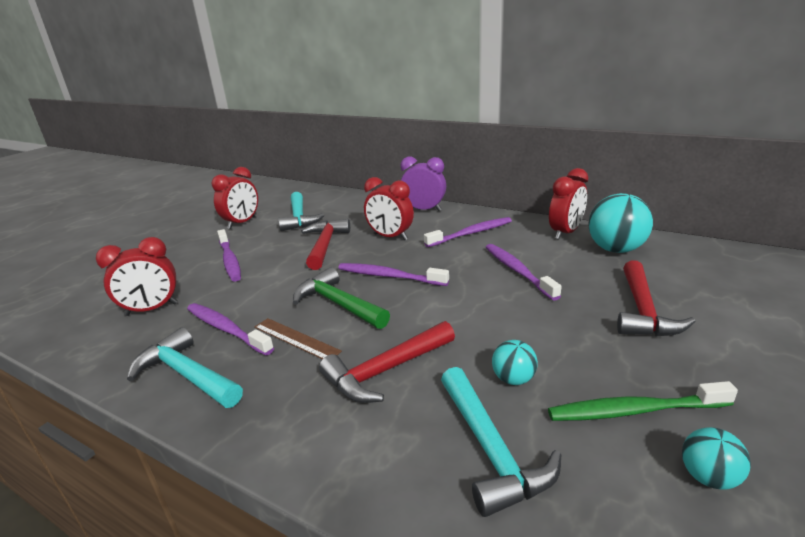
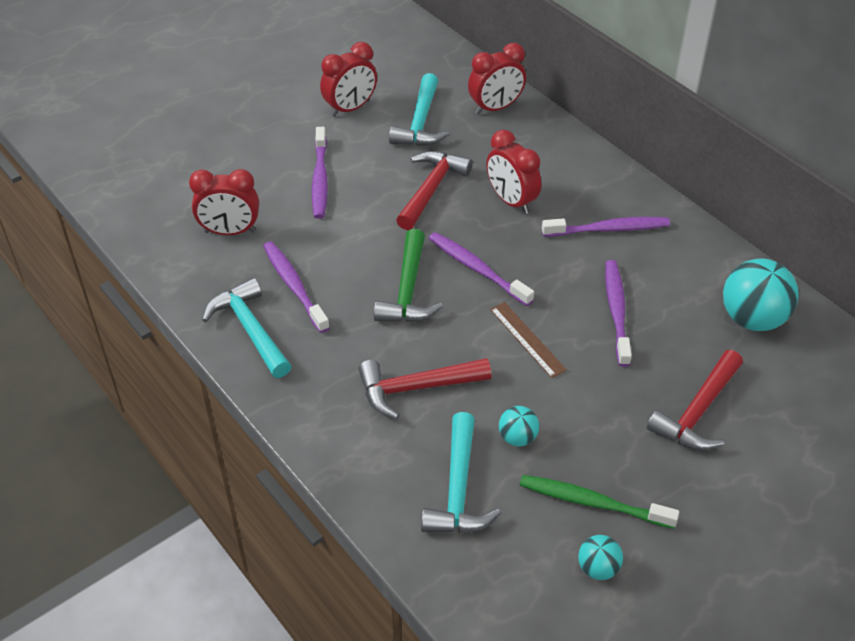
camera: 20 degrees right, 20 degrees up
(296, 339) = (352, 322): brown ruler -> brown ruler (527, 339)
(338, 304) = (408, 291): green hammer -> green hammer turned 150 degrees counterclockwise
(424, 210) = (580, 160): purple clock -> none
(565, 233) = (720, 269): red clock -> red clock (495, 108)

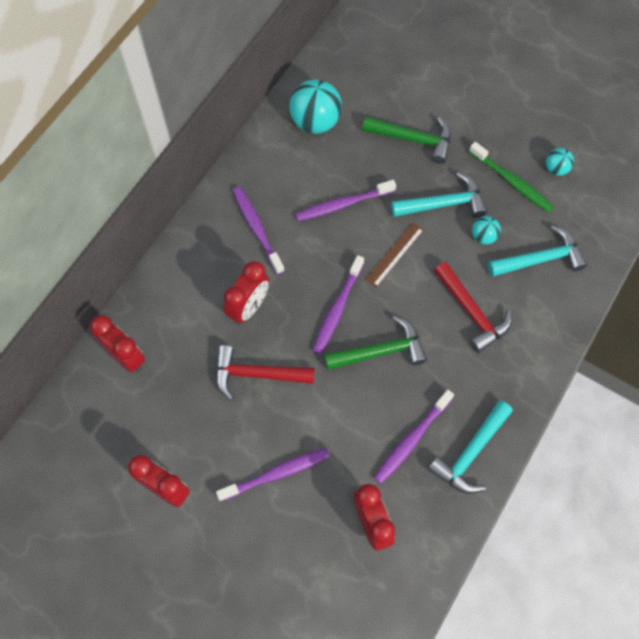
camera: 110 degrees left, 20 degrees up
(420, 123) = (168, 415): turquoise hammer -> turquoise hammer (444, 204)
(592, 502) = (512, 182): green toothbrush -> green toothbrush turned 45 degrees counterclockwise
(697, 412) = (413, 139): red hammer -> green hammer

